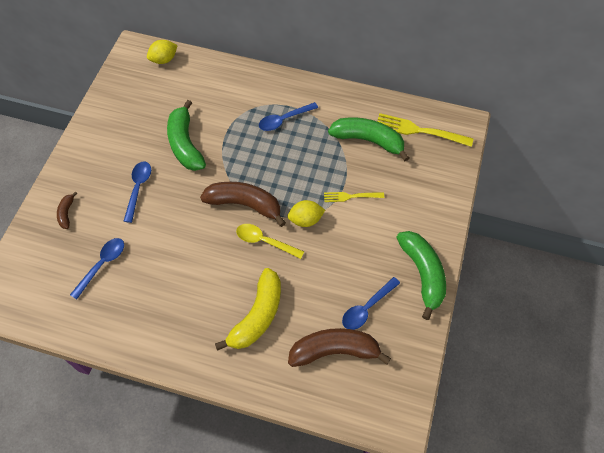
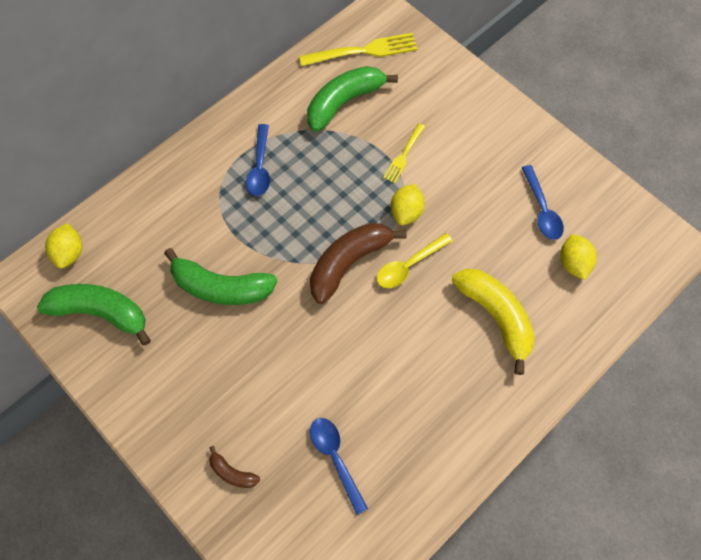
camera: 60 degrees left, 5 degrees up
(138, 188) = (251, 370): blue spoon -> none
(334, 350) = (573, 263): brown banana -> yellow lemon
(419, 130) = (363, 51): yellow fork -> yellow fork turned 150 degrees counterclockwise
(422, 273) = (531, 141): green banana -> green banana (101, 312)

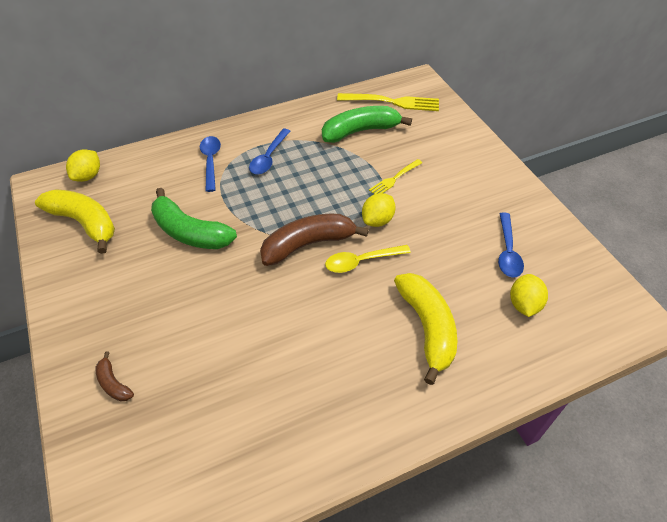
camera: 20 degrees right, 15 degrees down
(101, 312) = (85, 223): green banana -> yellow banana
(335, 458) = (213, 404): blue spoon -> blue spoon (211, 162)

